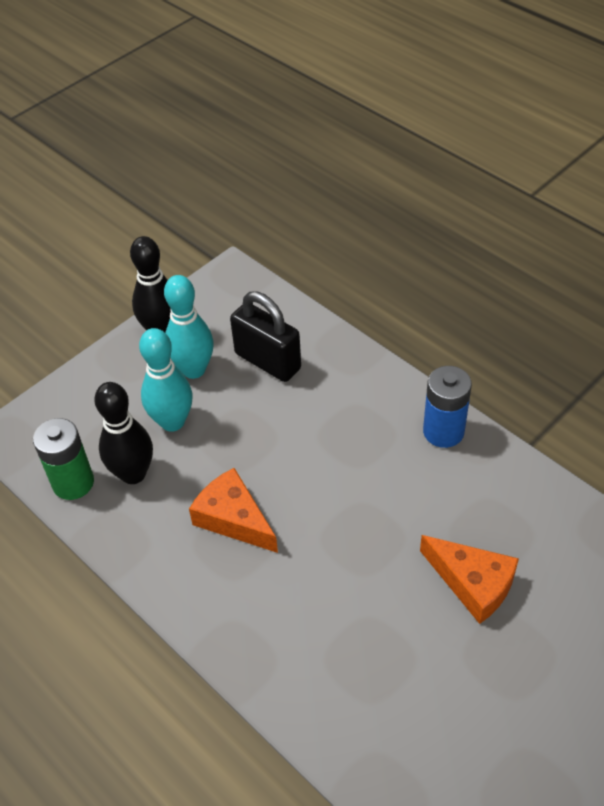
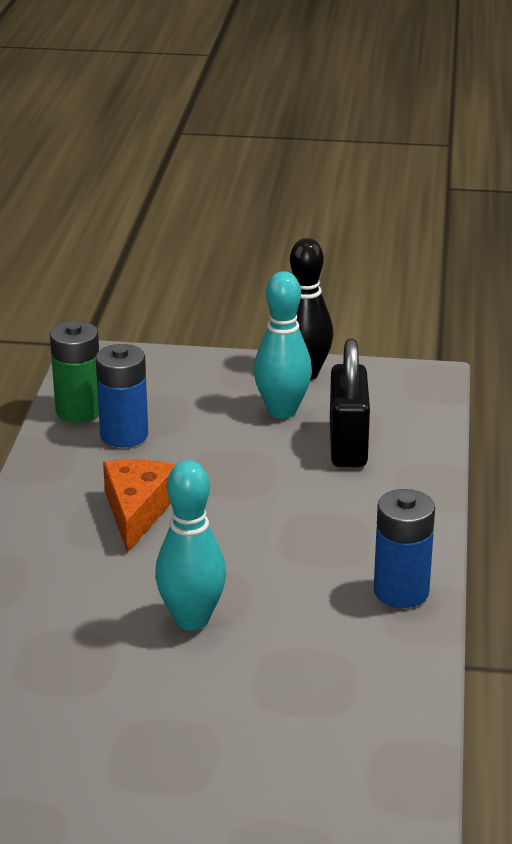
camera: 50 degrees right, 20 degrees down
(133, 474) = (124, 435): black bowling pin -> blue battery
(172, 422) = (207, 428): turquoise bowling pin -> turquoise bowling pin (191, 619)
(473, 583) = (226, 692): orange cheese -> none

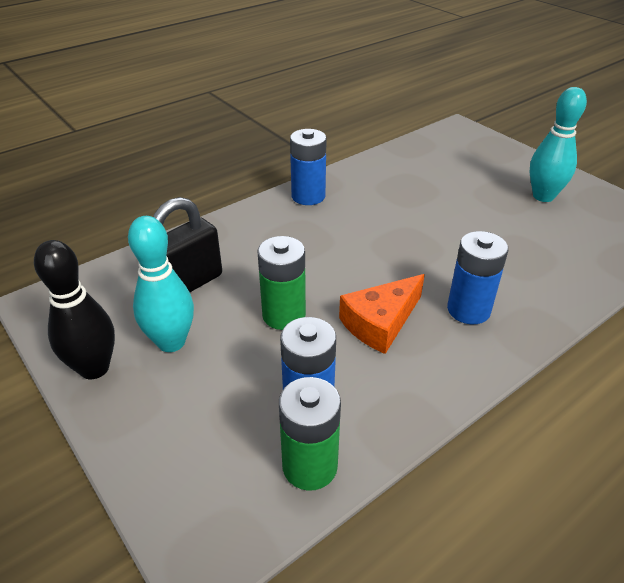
camera: 135 degrees left, 10 degrees up
(67, 565) = (468, 310): none -> blue battery
(191, 619) = (428, 238): turquoise bowling pin -> turquoise bowling pin (543, 196)
(228, 471) = (284, 315): none -> green battery

